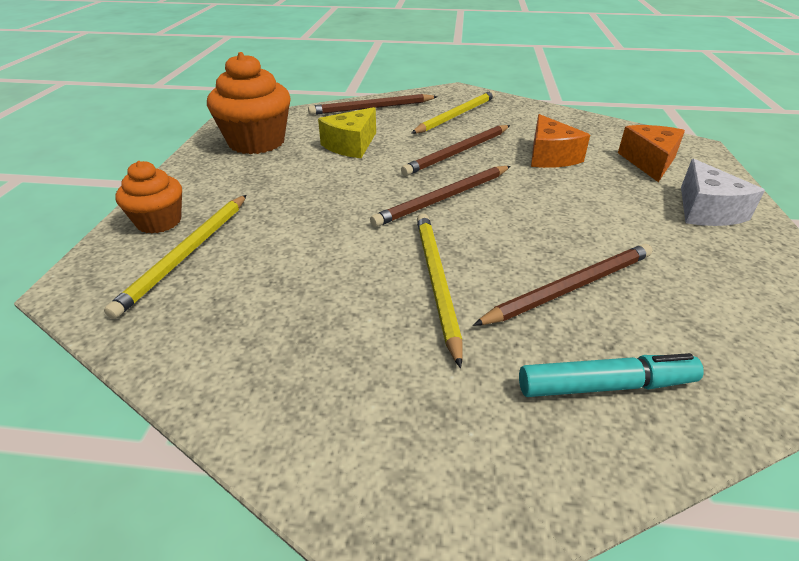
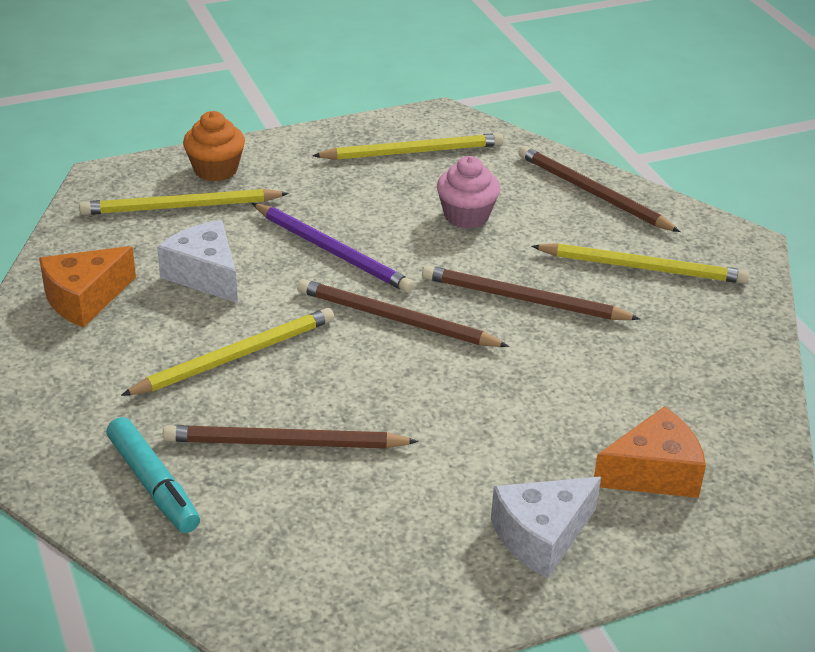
camera: 60 degrees right, 0 degrees up
(256, 142) = (413, 152): orange cupcake -> yellow pencil
(304, 267) = (205, 275): none -> white cheese
(337, 200) = (332, 251): none -> purple pencil
(351, 145) = (466, 216): yellow cheese -> pink cupcake
(550, 156) = (584, 378): orange cheese -> orange cheese (84, 299)
(570, 287) = (284, 443): brown pencil -> brown pencil turned 150 degrees clockwise

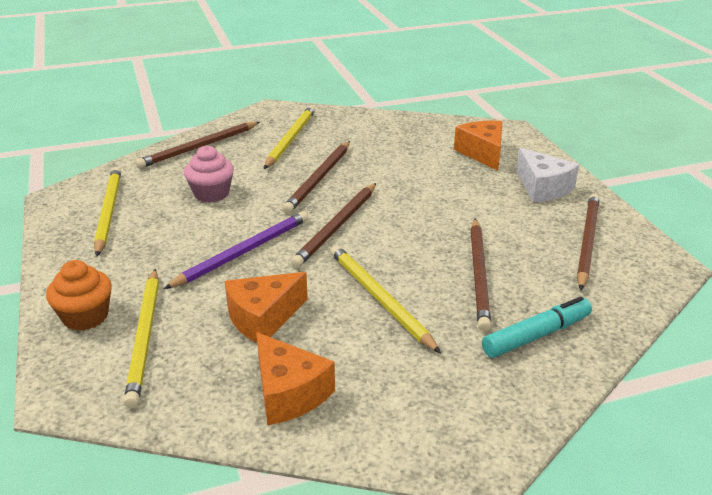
camera: 85 degrees left, 5 degrees down
(205, 275) = (263, 318): white cheese -> orange cheese
(374, 567) = (587, 242): none -> brown pencil

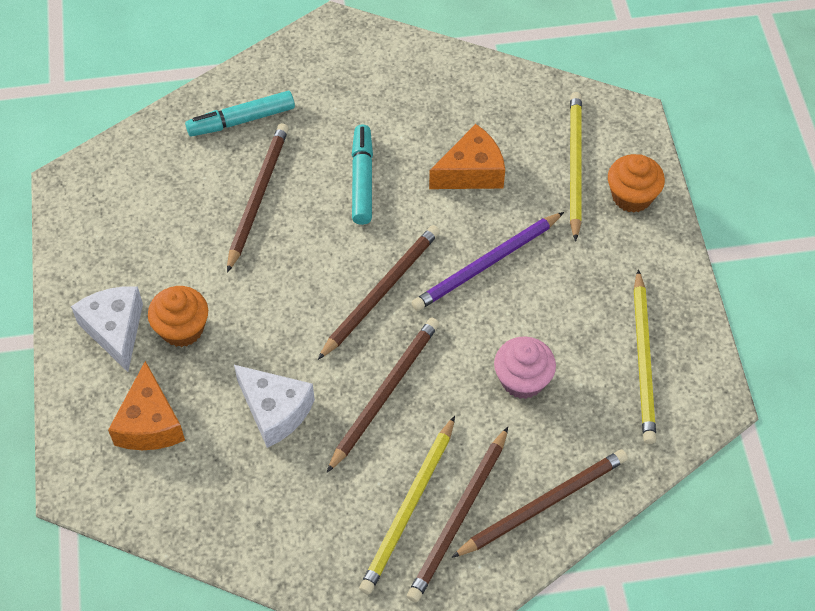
camera: 170 degrees left, 25 degrees up
(289, 393) = (456, 95): orange cheese -> none
(379, 299) = (362, 180): yellow pencil -> turquoise marker
(397, 165) = (275, 411): none -> white cheese
(491, 193) = (182, 329): none -> orange cupcake
(587, 242) = (124, 227): brown pencil -> brown pencil (459, 517)

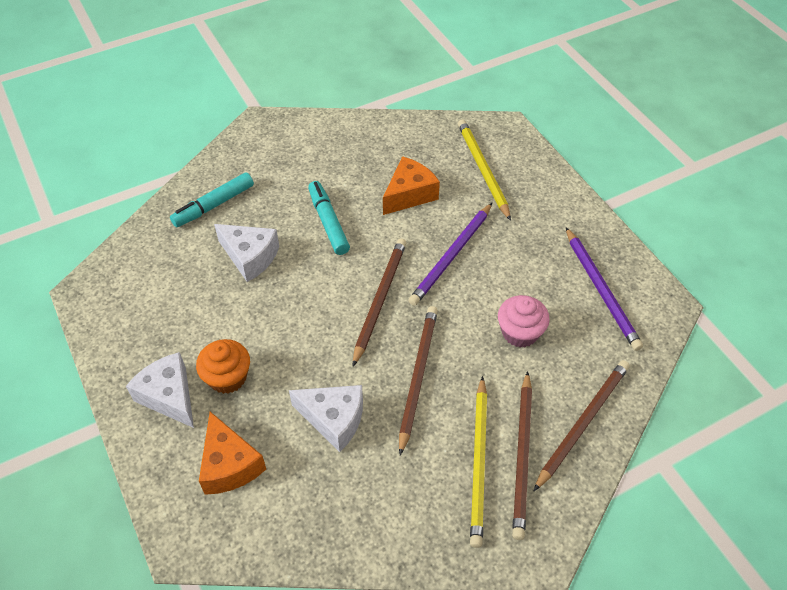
camera: 20 degrees left, 5 degrees down
(258, 196) = (250, 257): brown pencil -> white cheese
(632, 196) = (534, 179): orange cupcake -> none
(643, 360) = (601, 290): yellow pencil -> purple pencil

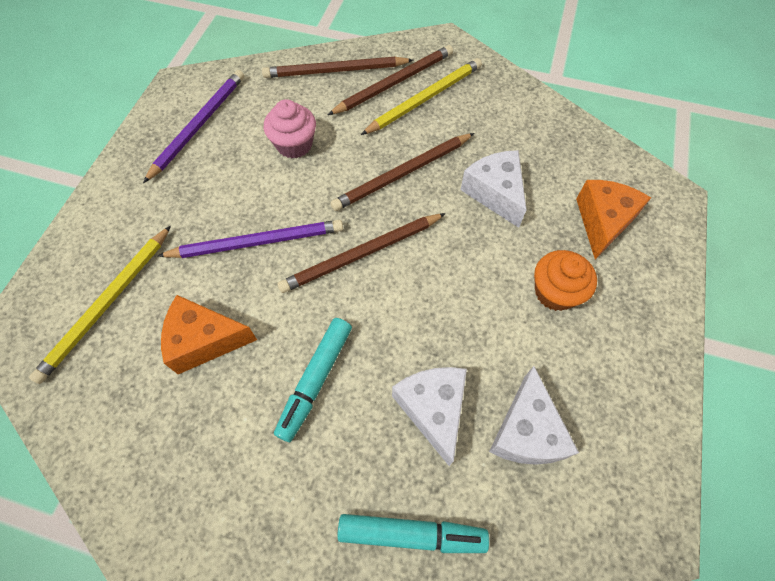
camera: 135 degrees left, 10 degrees up
(169, 396) = (620, 316): white cheese -> white cheese (526, 431)

